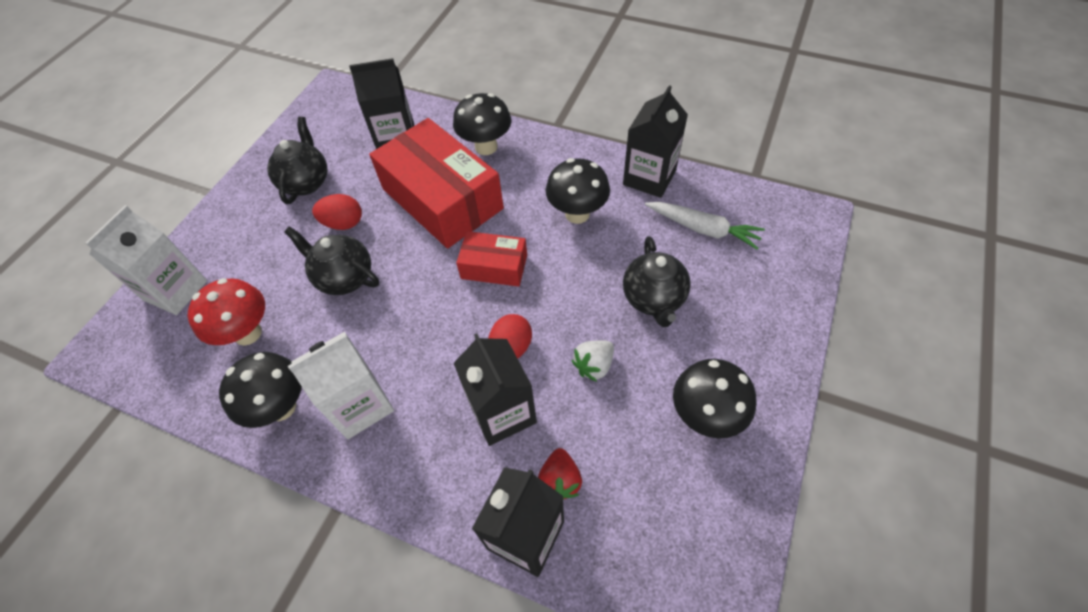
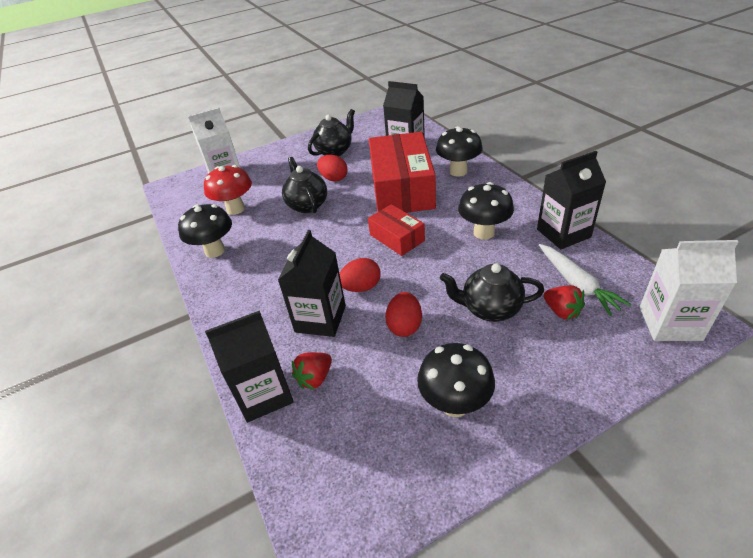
camera: 40 degrees right, 15 degrees down
(360, 405) = (251, 271): white carton -> white carton (670, 323)
(594, 365) = (404, 326): white strawberry -> red egg
(653, 299) = (490, 309): black teapot -> black teapot turned 60 degrees clockwise
(713, 265) = (561, 311): none -> red strawberry

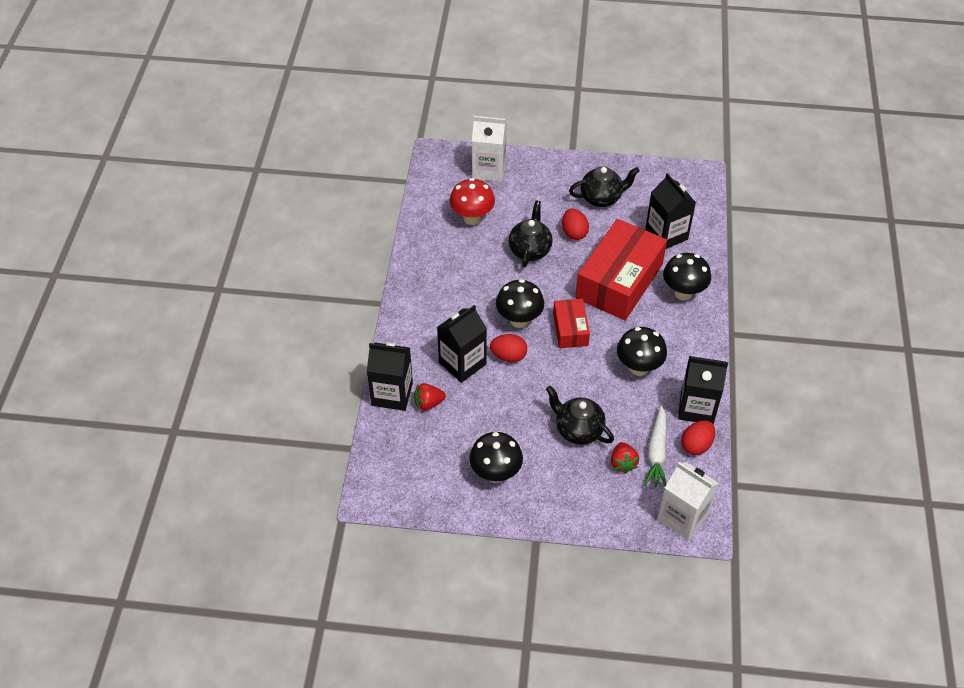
camera: 30 degrees right, 10 degrees up
(215, 251) = (430, 254): black mushroom -> black mushroom (519, 320)
(404, 326) = (511, 405): red egg -> red egg (696, 445)

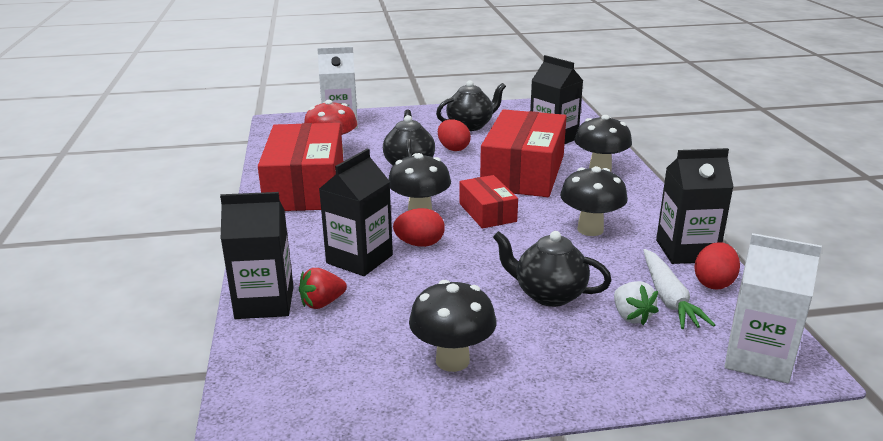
camera: 15 degrees left, 25 degrees down
(441, 264) = (305, 187): none -> red box
(623, 463) = (631, 316): red strawberry -> white strawberry

